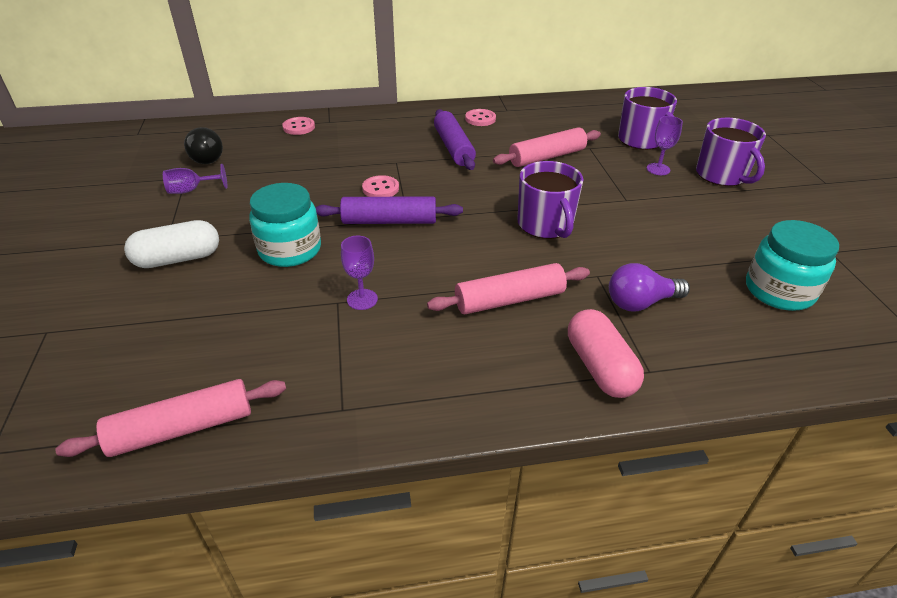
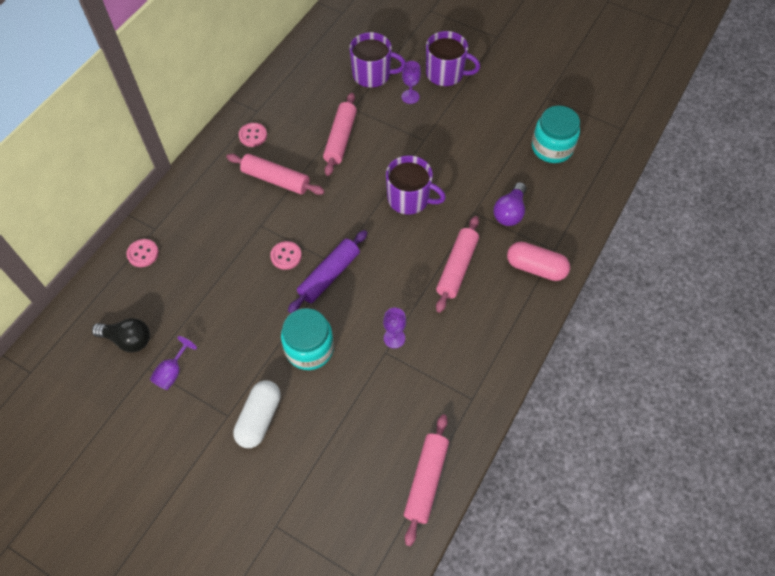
camera: 50 degrees left, 20 degrees up
(453, 147) = (276, 180): purple rolling pin -> pink rolling pin

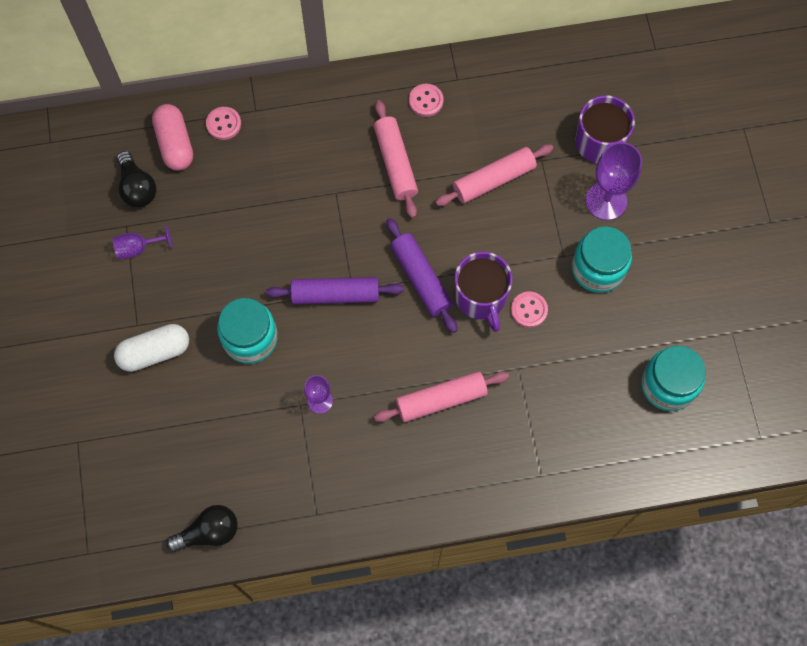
camera: 50 degrees right, 10 degrees up
(286, 256) = (323, 241): pink button -> pink button (529, 310)
(366, 221) = (421, 278): none -> purple rolling pin
(410, 97) = (606, 201): purple goblet -> purple goblet, size x1.74
(426, 480) = (209, 532): pink rolling pin -> black light bulb
(445, 74) = (669, 211): purple mug -> none
(448, 129) = (598, 268): none -> turquoise jar
(509, 212) = (548, 401): purple light bulb -> none
(535, 268) = (504, 472): pink capsule -> pink capsule (175, 144)

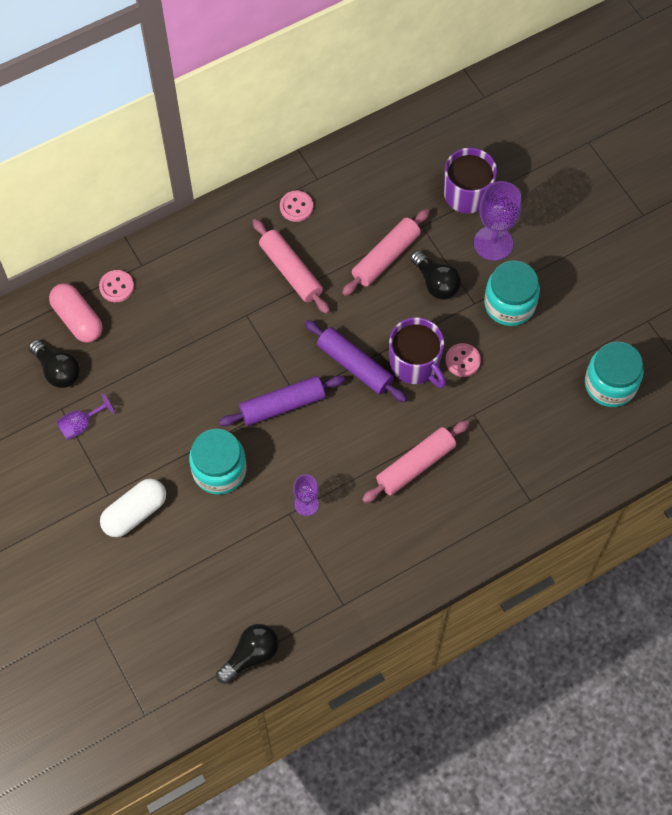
camera: 20 degrees left, 5 degrees down
(533, 222) = (436, 283): none -> black light bulb

